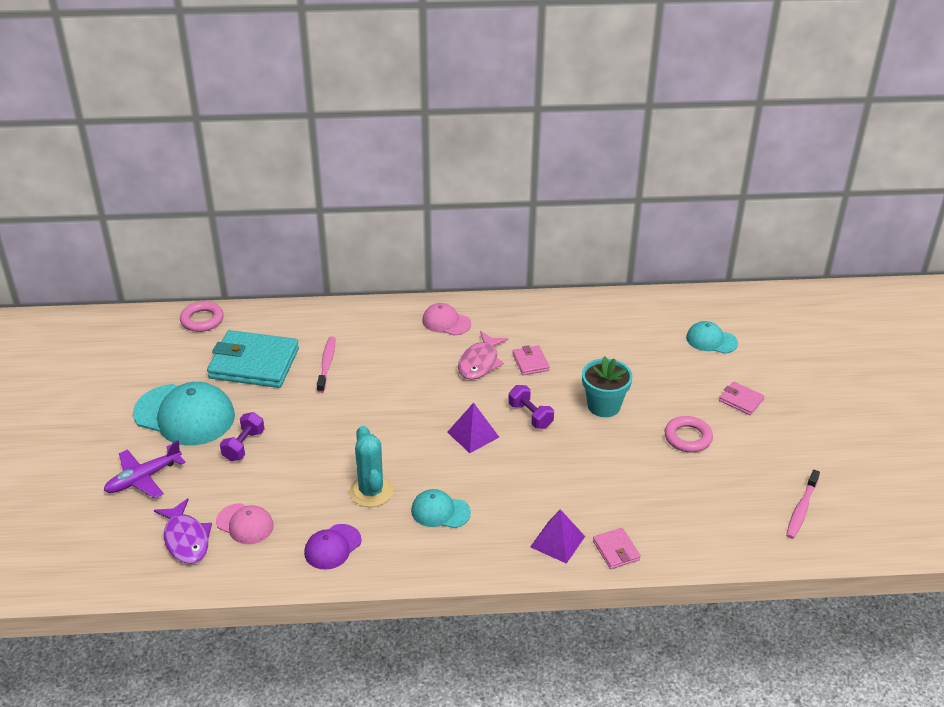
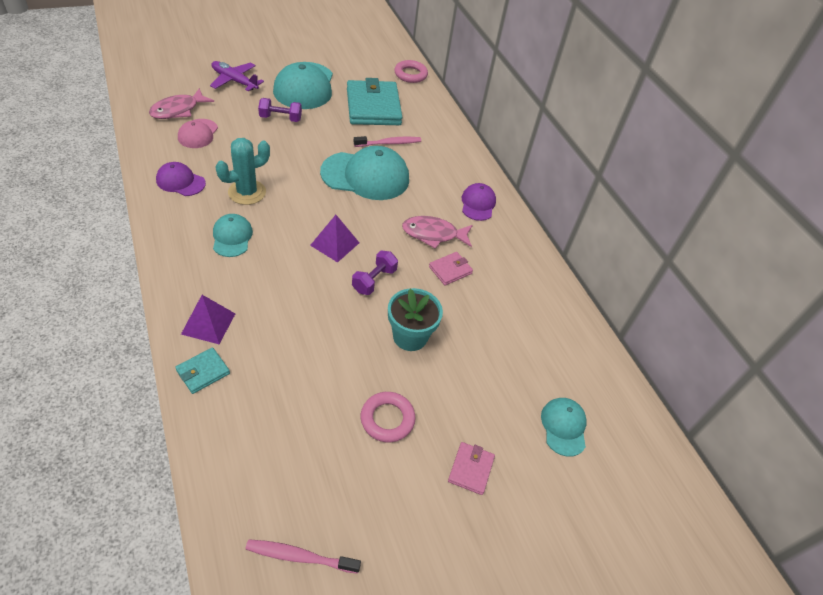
camera: 65 degrees right, 10 degrees up
(186, 539) = (178, 110): purple fish -> pink fish
(376, 393) = (365, 176): none -> turquoise cap
(446, 322) = (478, 204): pink cap -> purple cap
(616, 550) = (203, 372): pink wallet -> turquoise wallet

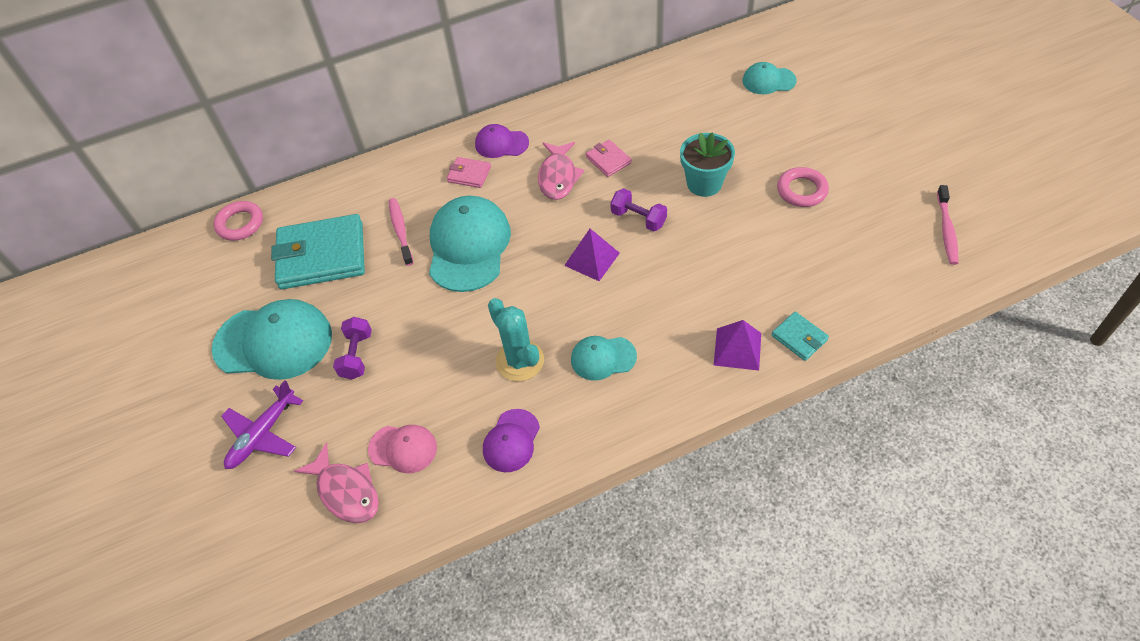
camera: 80 degrees left, 5 degrees up
(471, 469) = (829, 134): pink wallet -> pink wallet (469, 174)

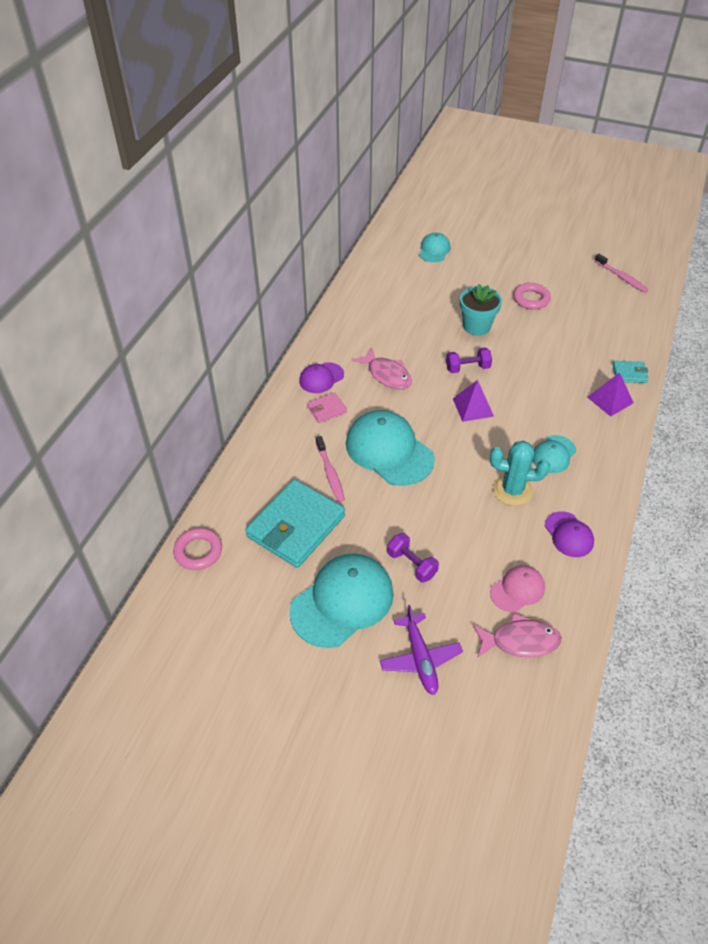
camera: 50 degrees left, 5 degrees down
(400, 231) = (330, 473): pink toothbrush -> pink toothbrush turned 135 degrees counterclockwise
(608, 160) = (404, 347): pink wallet -> none
(768, 81) = (434, 250): turquoise cap -> turquoise cap turned 150 degrees clockwise

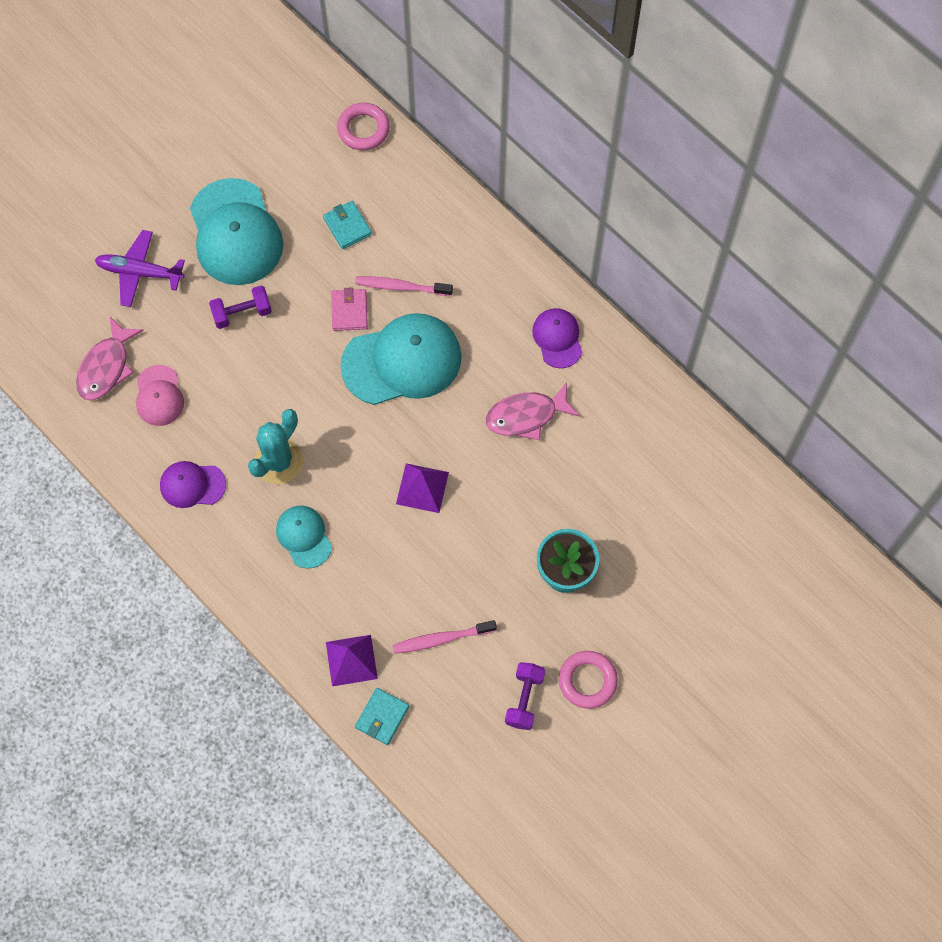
camera: 115 degrees right, 20 degrees up
(296, 526) = (347, 226): turquoise wallet -> turquoise wallet, size x0.46
(326, 409) = (501, 323): pink wallet -> pink wallet (349, 311)
(434, 250) = (762, 606): turquoise cap -> none
(467, 368) = (492, 518): purple dumbbell -> purple dumbbell (524, 699)
(621, 277) = (576, 847): pink toothbrush -> pink toothbrush (442, 639)

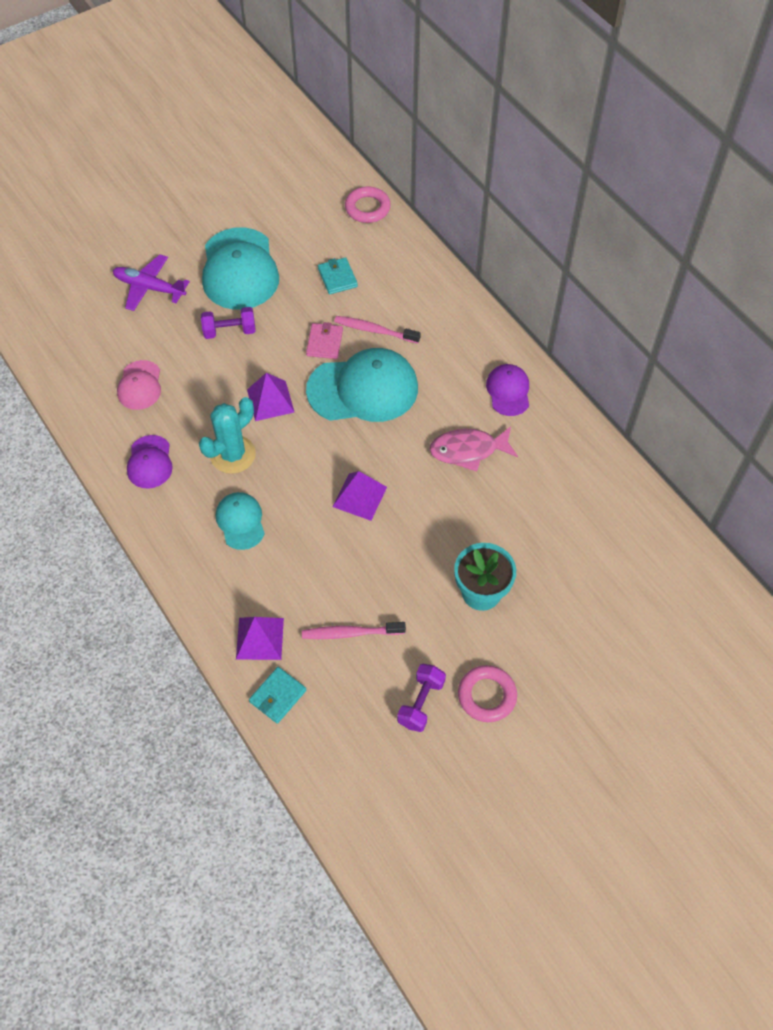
camera: 10 degrees right, 10 degrees down
(106, 367) = (100, 356): pink fish -> none
(192, 485) = (150, 462): purple cap -> purple cap turned 105 degrees counterclockwise
(305, 391) = (270, 401): none -> purple pyramid

